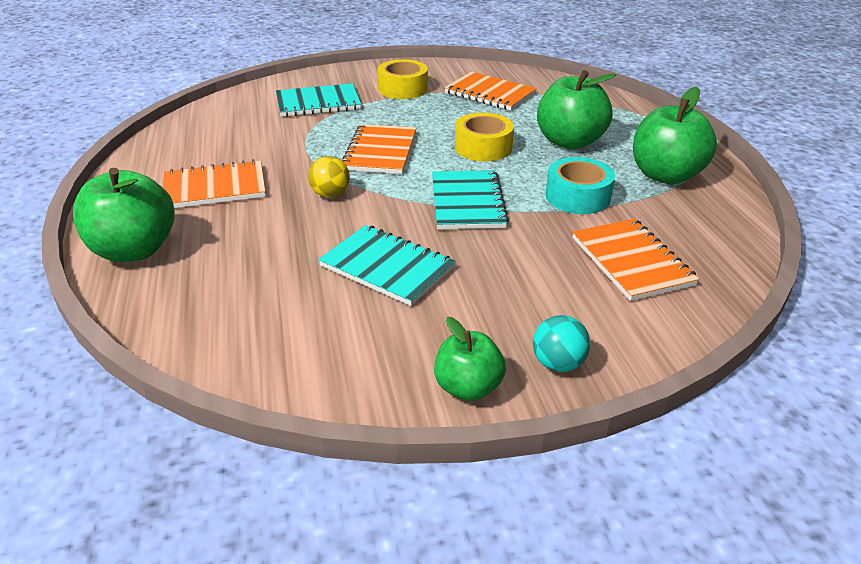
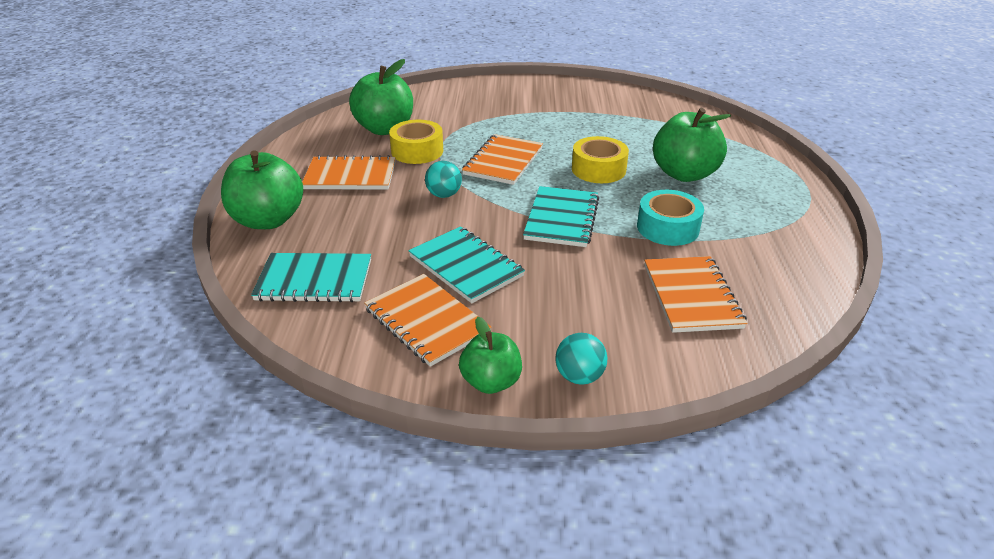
camera: 15 degrees right, 0 degrees up
(318, 103) = (467, 110): turquoise notebook -> turquoise notebook (314, 280)
(330, 194) = (444, 195): yellow ball -> turquoise ball
(403, 89) = (548, 105): yellow tape -> yellow tape (417, 151)
(490, 93) = (628, 118): orange notebook -> orange notebook (427, 321)
(665, 175) = (765, 219): green apple -> green apple (385, 129)

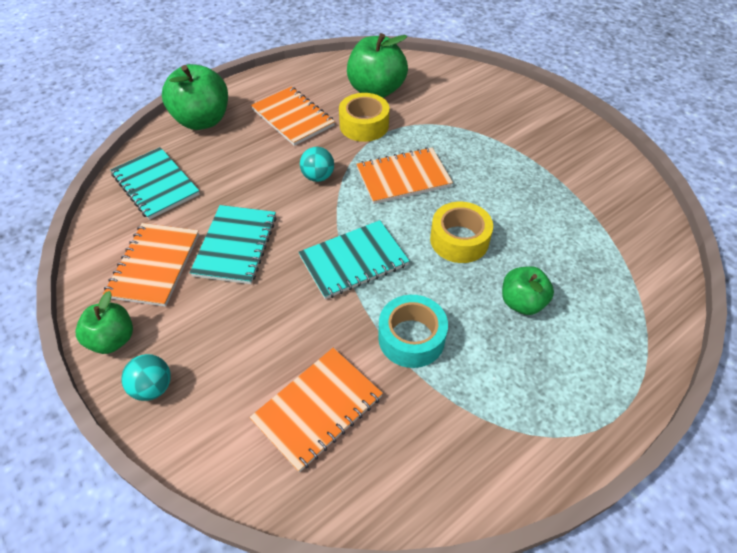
camera: 50 degrees right, 15 degrees up
(684, 174) = (522, 302): green apple -> green apple, size x0.60

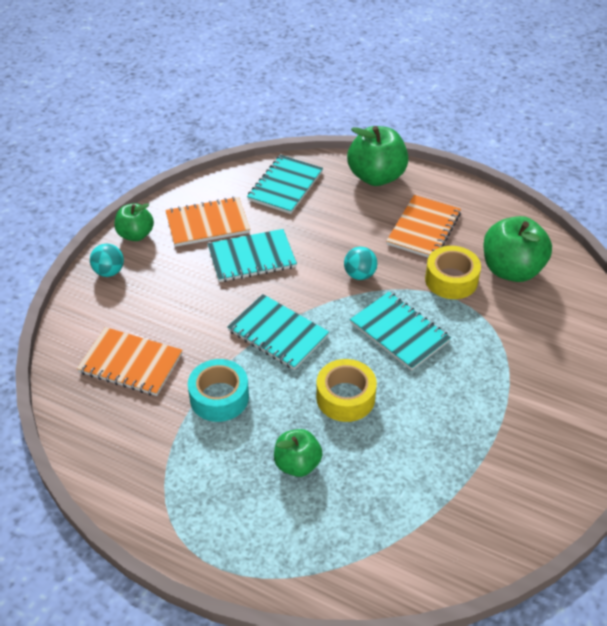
camera: 65 degrees right, 5 degrees down
(403, 177) = (399, 332): orange notebook -> turquoise notebook

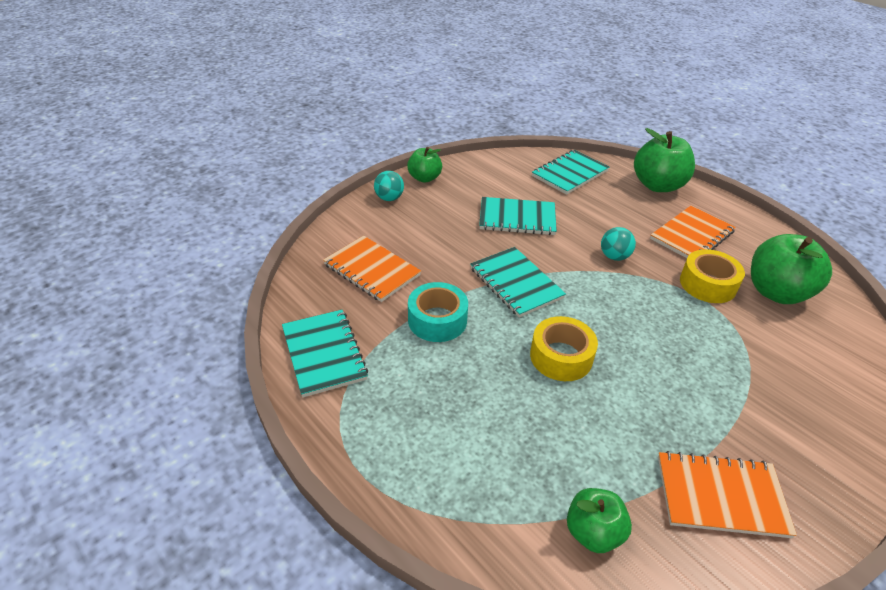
camera: 20 degrees right, 5 degrees down
(207, 224) = (489, 185): orange notebook -> orange notebook (721, 496)
(297, 464) = (487, 403): green apple -> green apple (593, 532)
(399, 332) = (638, 315): turquoise notebook -> turquoise notebook (324, 354)

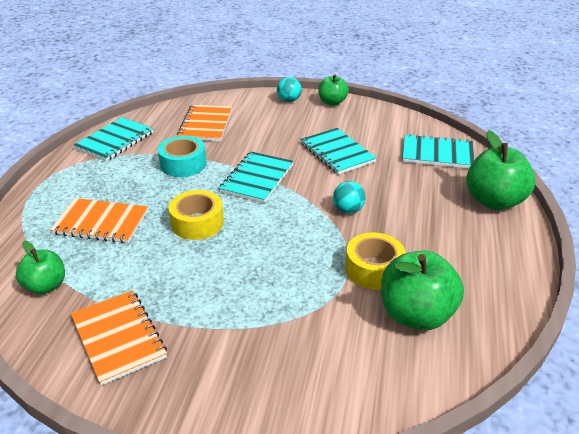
camera: 55 degrees right, 5 degrees down
(691, 235) = (438, 241): orange notebook -> orange notebook (101, 223)

